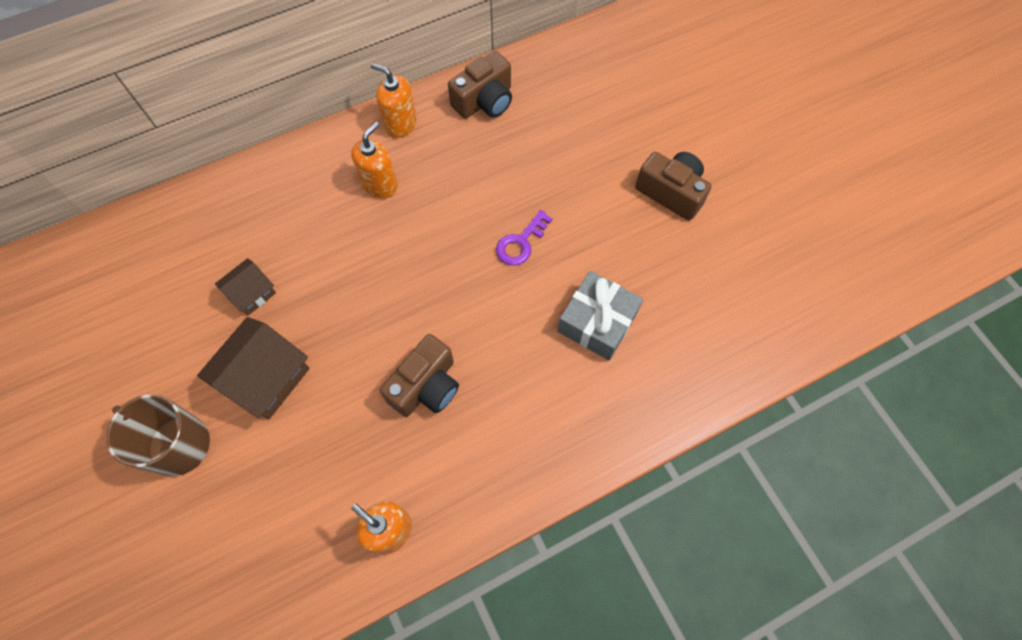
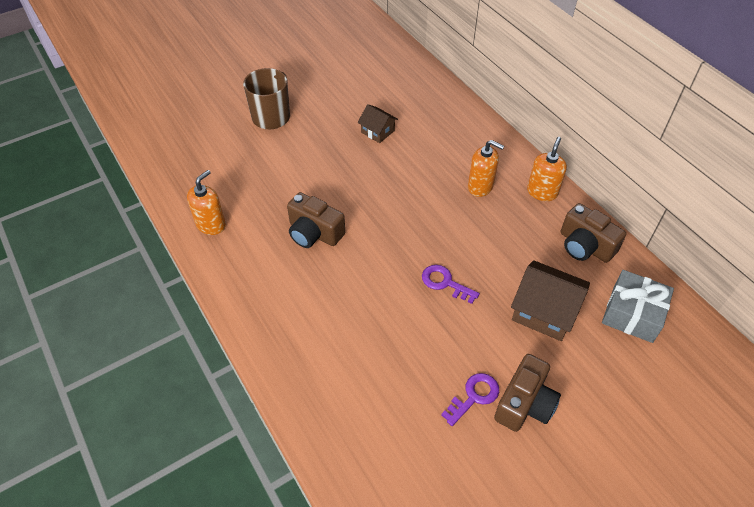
camera: 85 degrees right, 15 degrees down
(266, 377) = (317, 148): brown house -> brown house (544, 311)
(597, 322) = (377, 343): grey gift -> grey gift (632, 314)
(663, 235) = (474, 396): none -> purple key

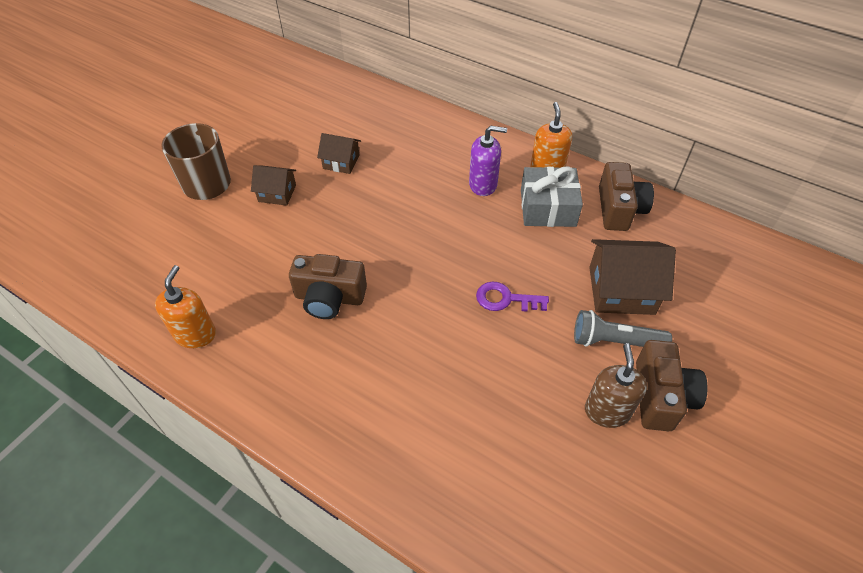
camera: 25 degrees left, 0 degrees up
(317, 141) = (277, 193): none -> brown house
(474, 396) = (607, 411): purple key -> brown soap dispenser
(480, 186) = (483, 184): orange soap dispenser -> purple soap dispenser
(513, 348) = (615, 341): none -> grey flashlight
(585, 246) = (619, 209): brown camera -> brown camera turned 105 degrees counterclockwise
(632, 314) = (702, 260): grey gift -> grey gift (548, 208)

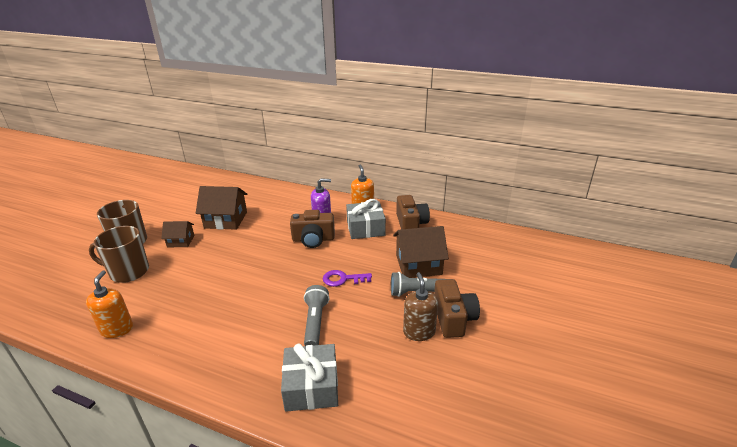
camera: 10 degrees left, 20 degrees down
(207, 238) = (128, 272): none -> brown mug
(329, 298) = (219, 294): brown camera -> brown camera (313, 239)
(341, 162) = (226, 220): brown house -> brown house, size x1.71
(448, 473) = (311, 386): none -> grey gift
(460, 369) = (315, 322): none -> grey flashlight

